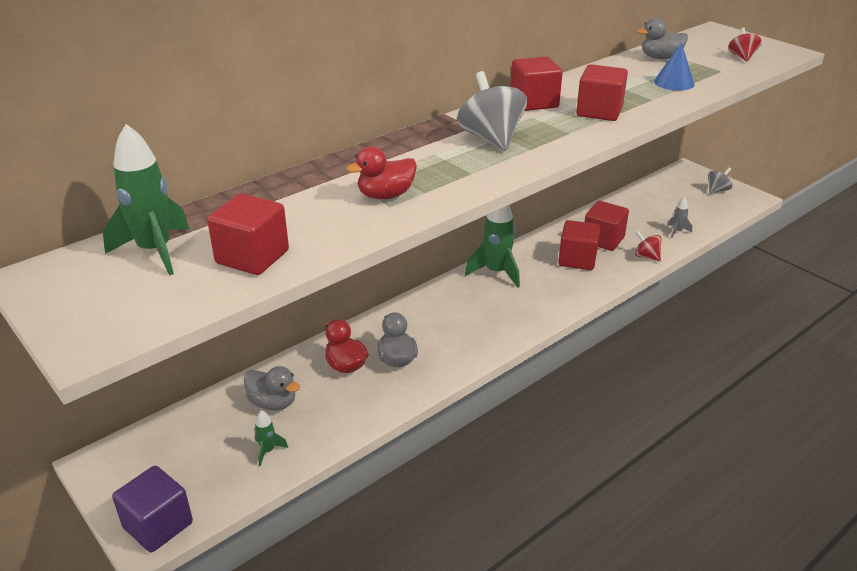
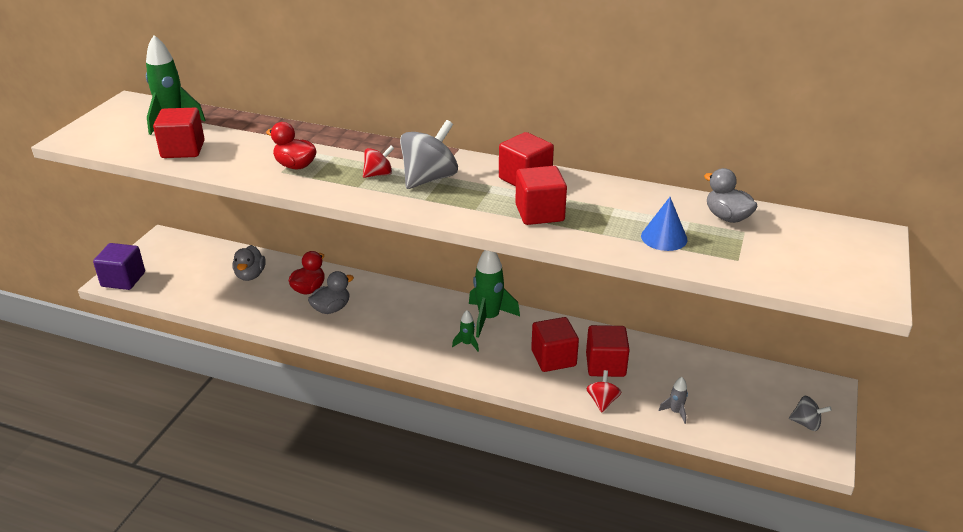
camera: 60 degrees right, 0 degrees up
(268, 451) = (203, 292): green rocket -> green rocket (467, 344)
(742, 57) = (804, 266): red spinning top -> red spinning top (378, 174)

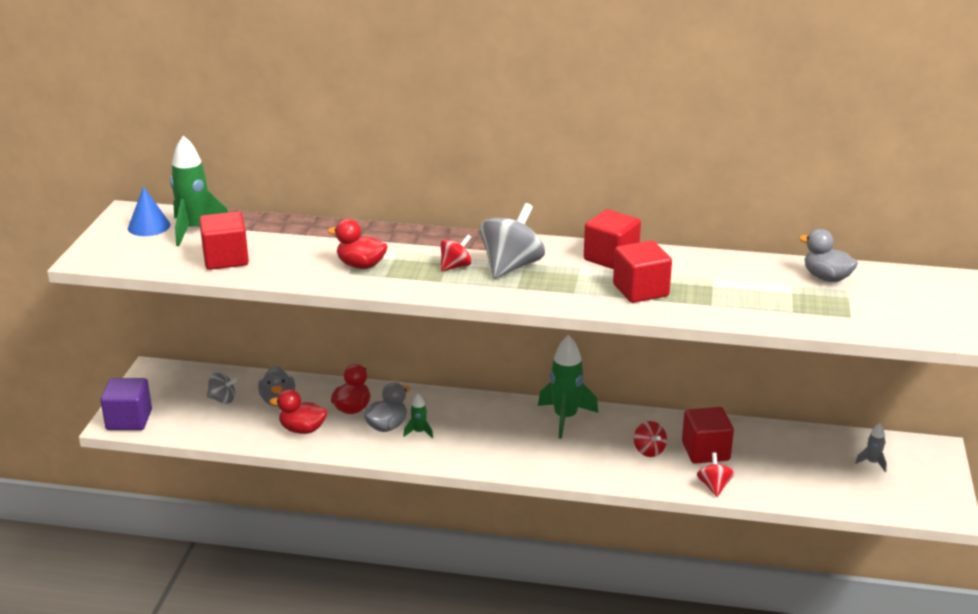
camera: 10 degrees left, 5 degrees down
(259, 304) = (302, 429): none -> red duck
(467, 344) = (551, 446): green rocket -> green rocket (419, 432)
(553, 358) = (649, 450): red cube -> red spinning top
(664, 237) = (772, 302): blue cone -> blue cone (149, 226)
(675, 412) = (791, 488): grey rocket -> grey rocket (872, 463)
(806, 423) = (923, 484): grey spinning top -> grey spinning top (222, 399)

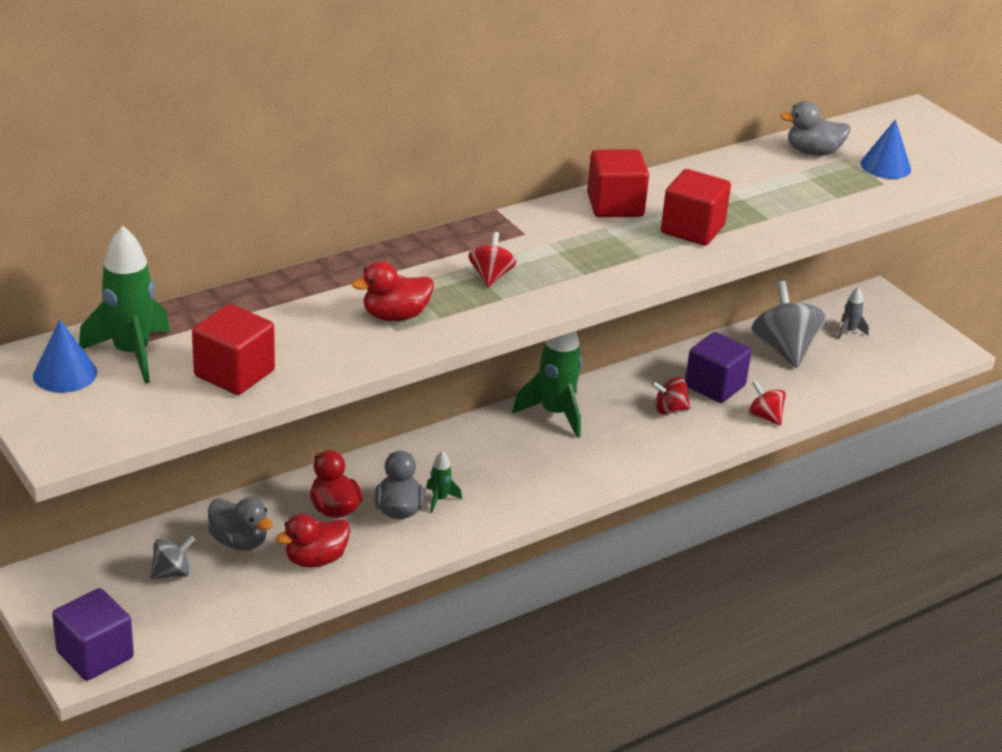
camera: 45 degrees left, 5 degrees up
(511, 266) = (542, 253): grey spinning top -> grey spinning top (784, 349)
(649, 450) = (669, 409): red spinning top -> red spinning top turned 150 degrees clockwise
(705, 451) = (715, 386): red cube -> purple cube
(873, 306) = (885, 166): none -> blue cone

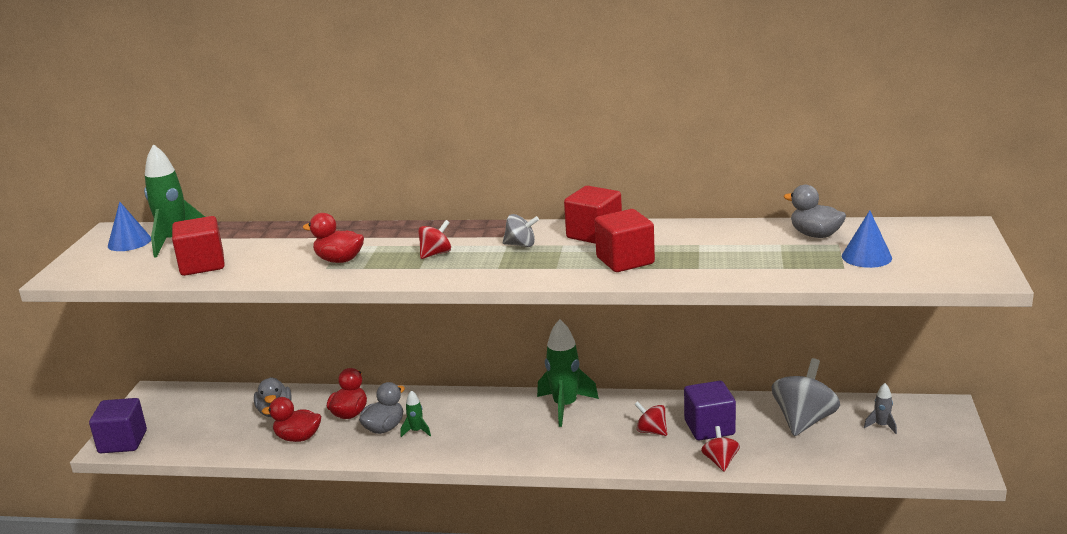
camera: 45 degrees right, 10 degrees down
(172, 573) = (219, 415): grey spinning top -> grey spinning top (521, 245)

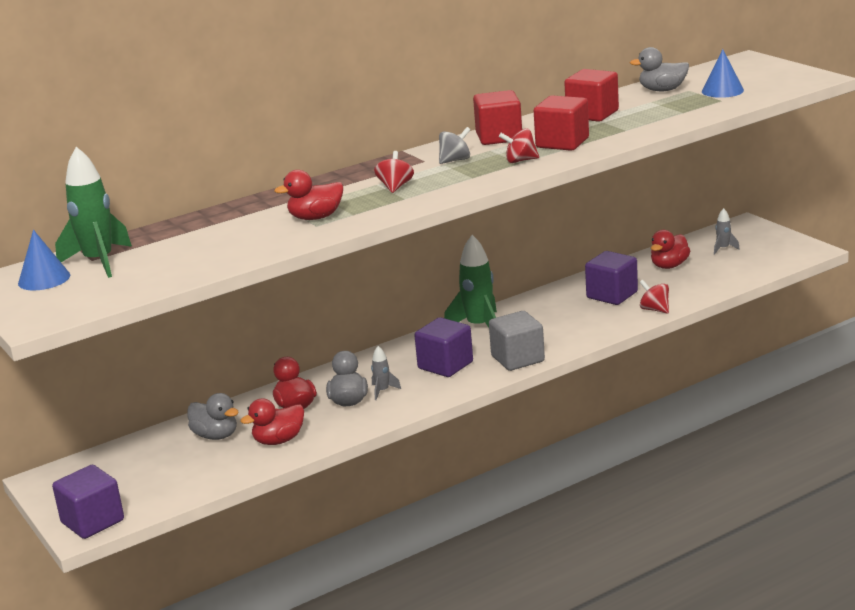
camera: 40 degrees left, 0 degrees up
(202, 265) = (181, 264): red cube -> red cube (592, 114)
(416, 431) = (383, 391): green rocket -> grey rocket
(489, 431) = (445, 365): none -> purple cube
(544, 453) = (517, 359): none -> grey cube
(651, 431) = (574, 314): red spinning top -> red spinning top (520, 161)
(804, 421) = (669, 266): grey spinning top -> red duck

